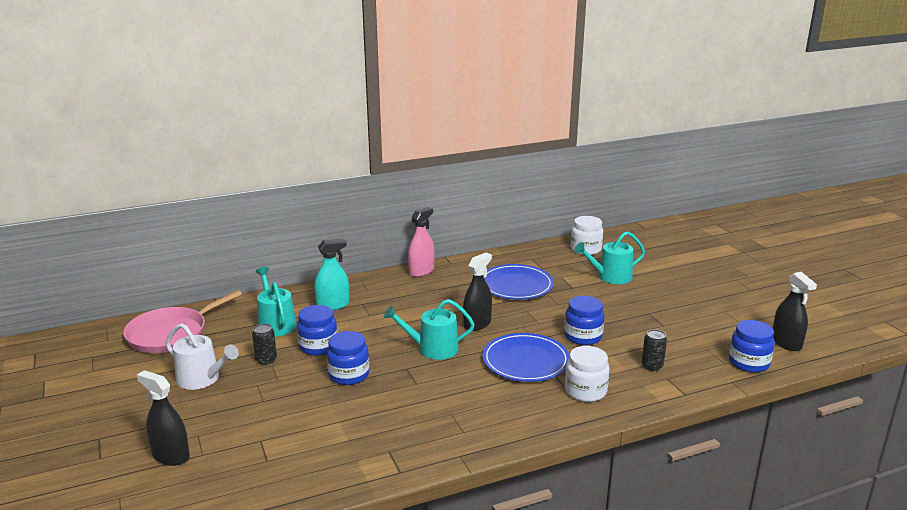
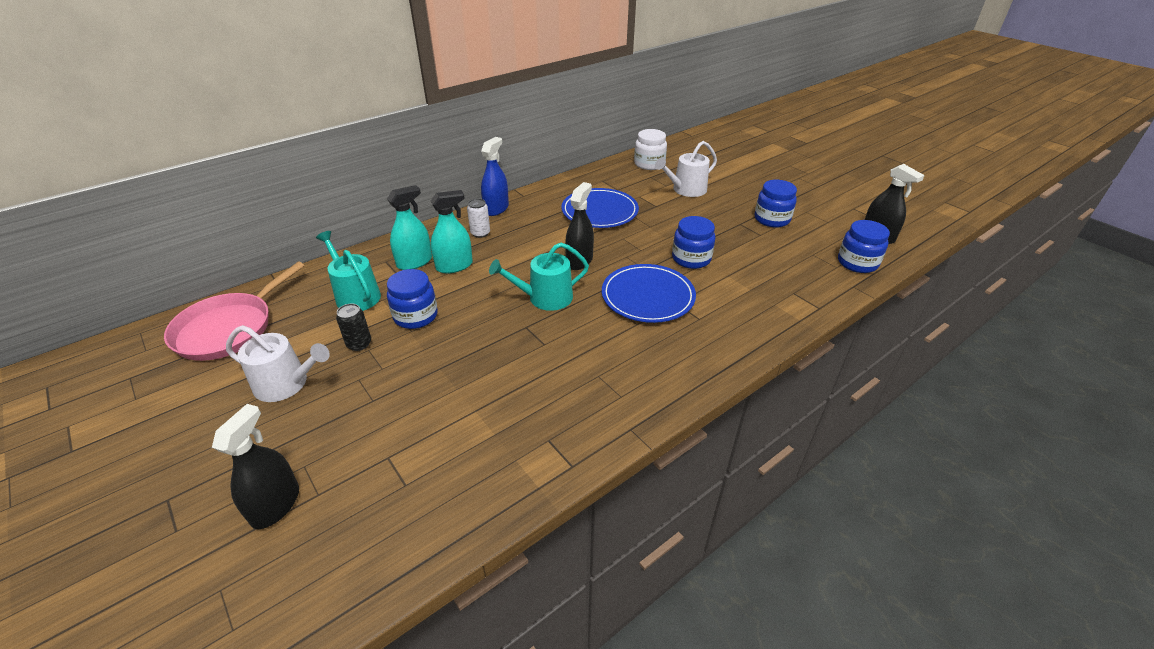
camera: 15 degrees left, 15 degrees up
(170, 455) = (275, 505): black spray bottle -> black spray bottle turned 90 degrees clockwise
(349, 375) = (464, 346): blue jar -> blue jar (772, 219)
(365, 313) = (454, 266): none -> turquoise spray bottle
(398, 290) = (480, 233): none -> white can
(421, 271) = (496, 209): pink spray bottle -> blue spray bottle
(585, 391) = (723, 321): white jar -> none
(610, 277) = (686, 190): turquoise watering can -> white watering can
(652, 366) = (772, 281): black can -> none

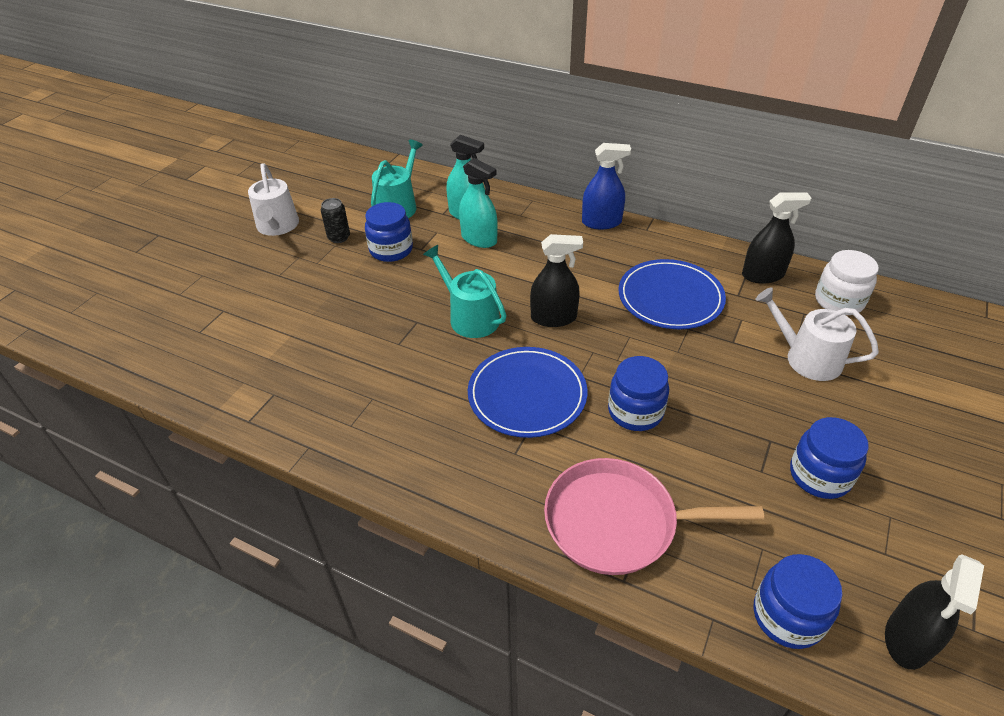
camera: 65 degrees right, 5 degrees up
(228, 329) = (322, 171): pink pan -> pink pan (617, 522)
(275, 505) = (165, 280): black spray bottle -> black spray bottle (762, 275)
(480, 233) = (546, 231): white can -> none

